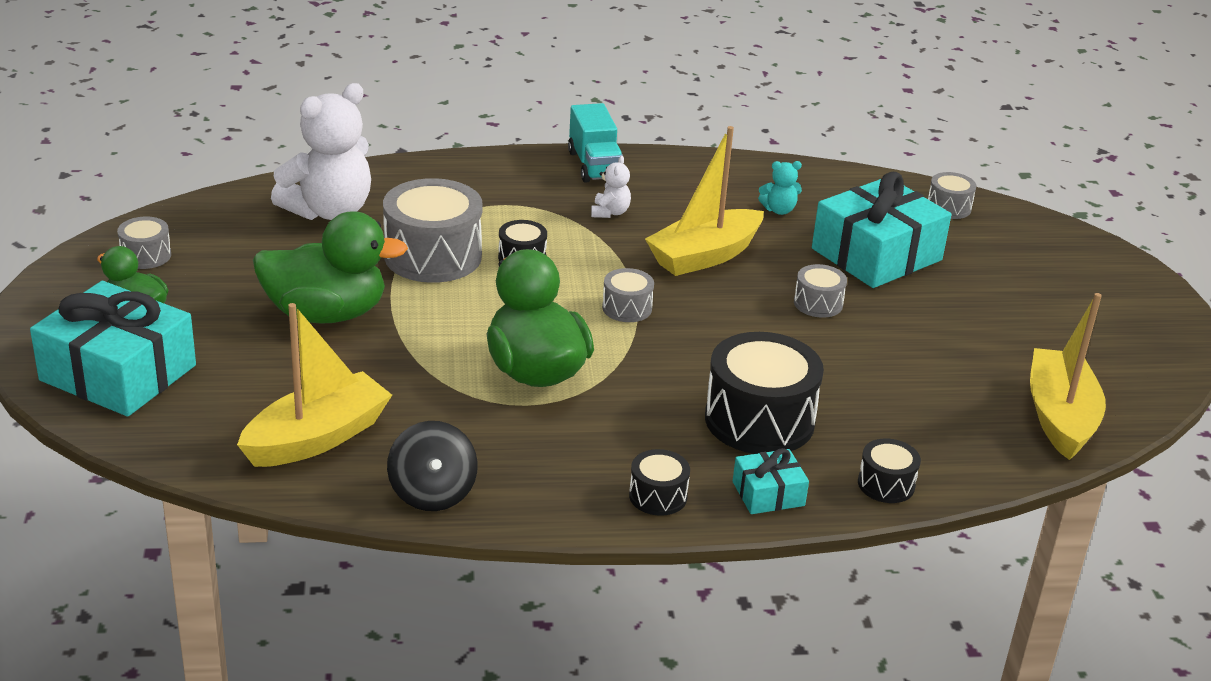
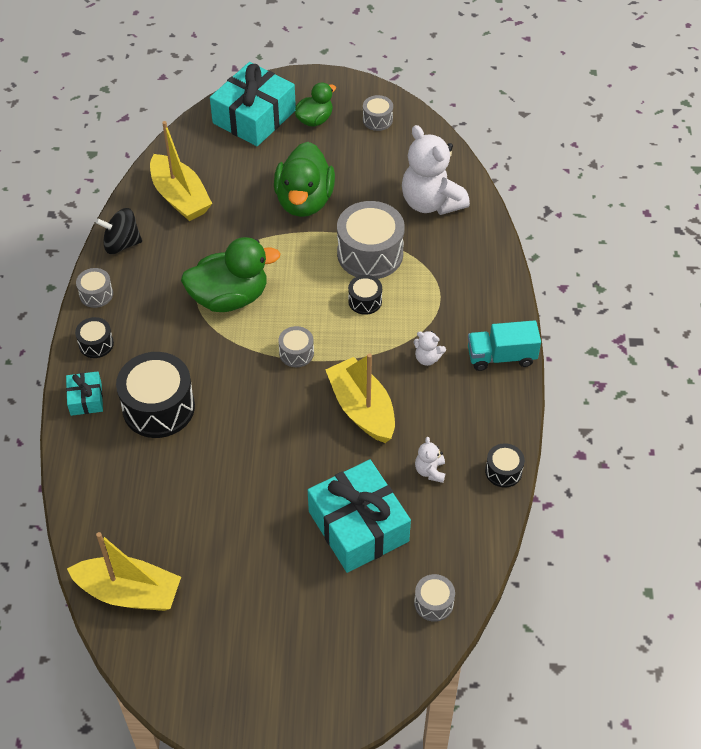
camera: 100 degrees right, 20 degrees up
(779, 210) = (430, 471): turquoise teddy bear -> white teddy bear
(818, 303) = (291, 470): grey drum -> grey drum (96, 294)
(886, 484) = (80, 464): black drum -> black drum (503, 471)

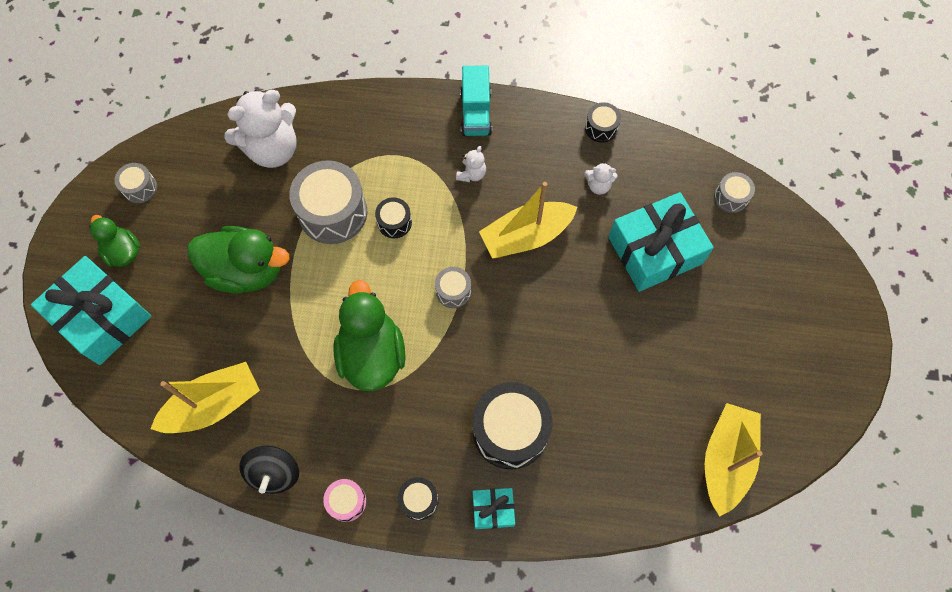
camera: 85 degrees left, 15 degrees up
(96, 294) = (347, 502): grey drum -> pink drum

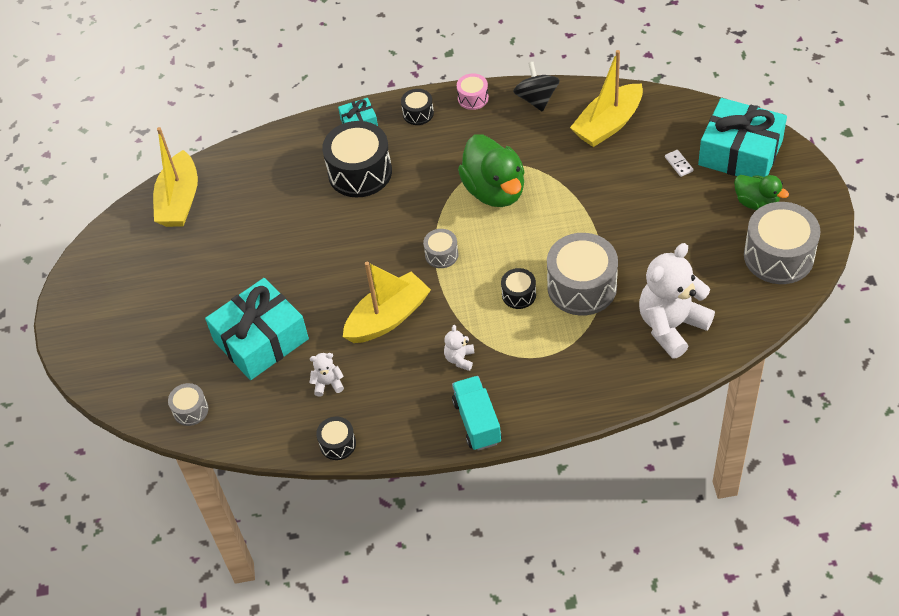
camera: 170 degrees right, 15 degrees down
(140, 188) = (778, 256): grey drum -> grey drum, size x2.02
(170, 324) = (679, 164): none -> white domino
(246, 271) = (636, 219): green duck -> none

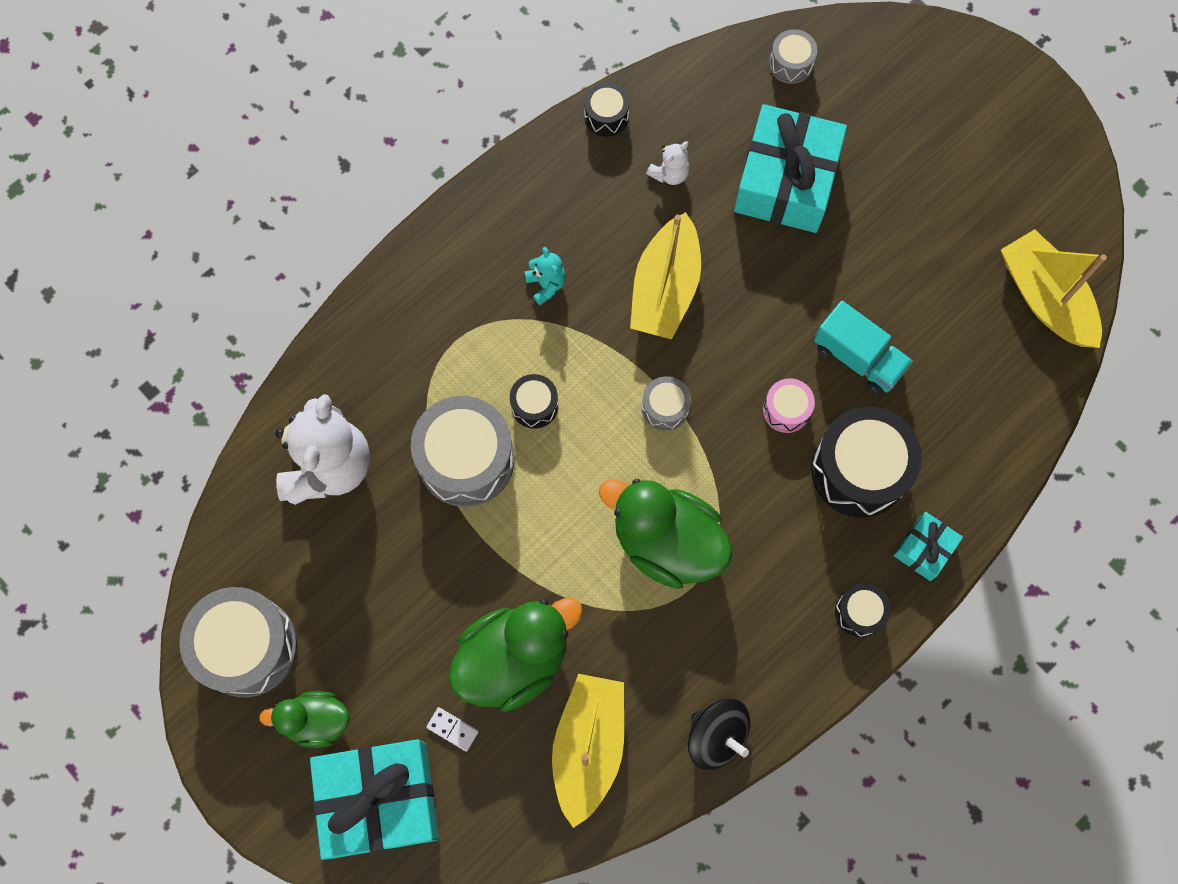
camera: 140 degrees right, 20 degrees up
(460, 359) = (546, 284): white teddy bear -> turquoise teddy bear
(473, 98) = (805, 685): pink drum -> pink drum (786, 410)
(477, 422) = (476, 222): turquoise truck -> turquoise truck (858, 358)
(622, 179) = (514, 658): none -> green duck

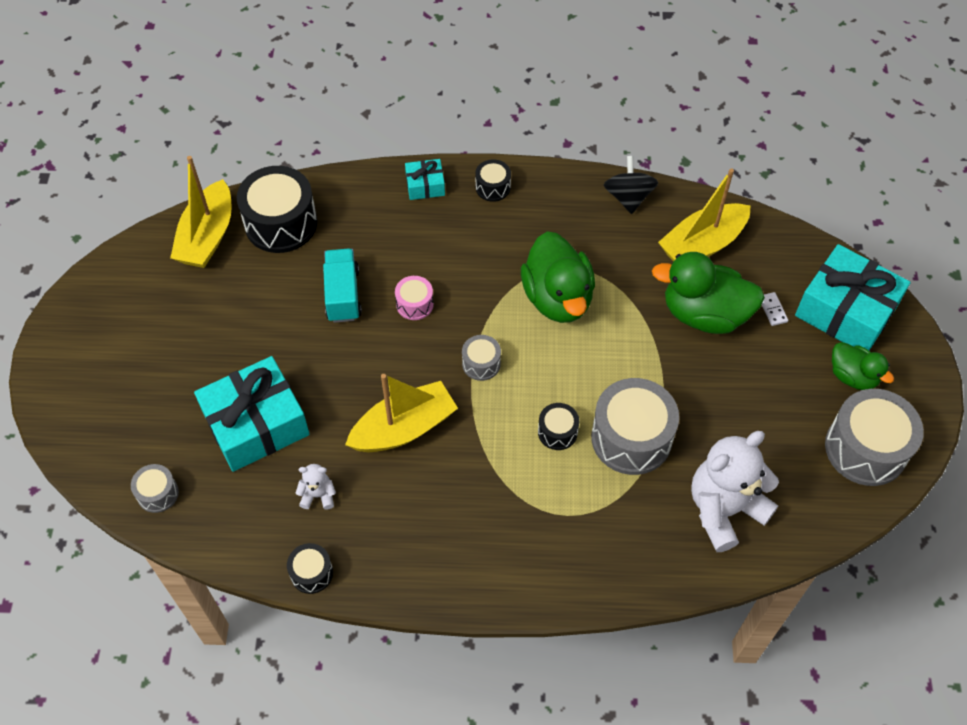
camera: 135 degrees left, 15 degrees down
(546, 284) = (473, 497): turquoise teddy bear -> none
(859, 470) = (413, 244): black drum -> black drum (281, 223)

